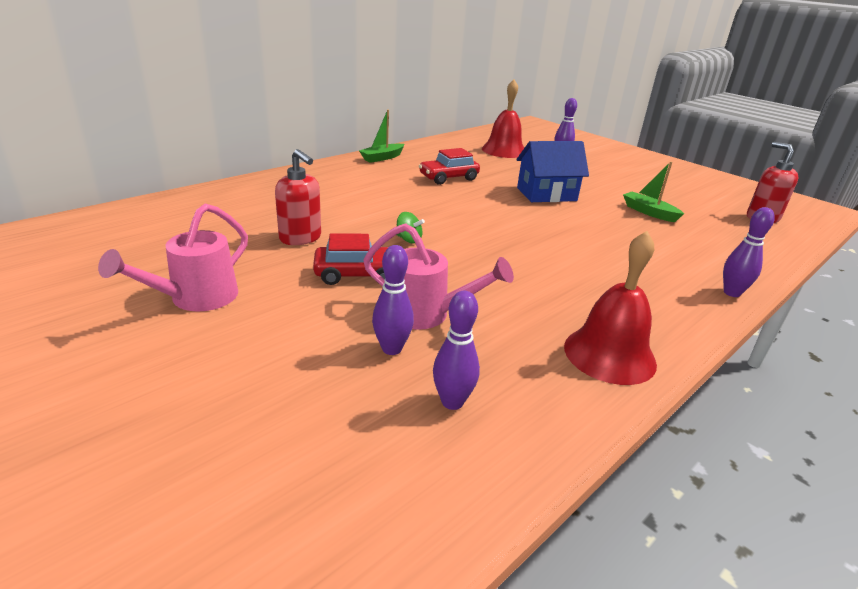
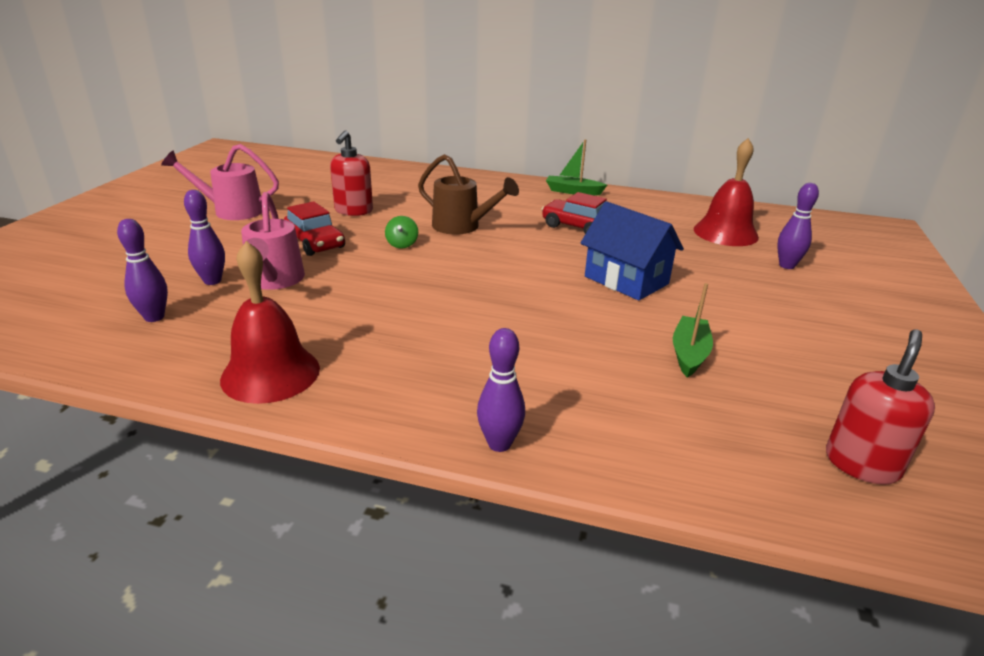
camera: 60 degrees right, 0 degrees up
(401, 209) = (462, 227): none -> brown watering can

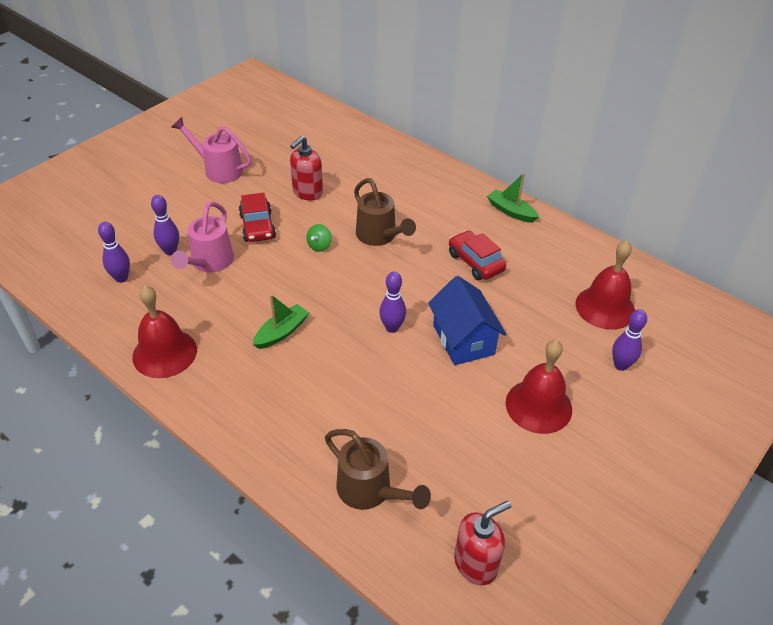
camera: 25 degrees right, 15 degrees up
(499, 444) = (261, 459): purple bowling pin -> purple bowling pin (392, 328)
(668, 433) = (370, 491): none -> brown watering can
(689, 353) = (446, 430): green boat -> green boat (281, 332)
(754, 310) = (538, 406): none -> red bell

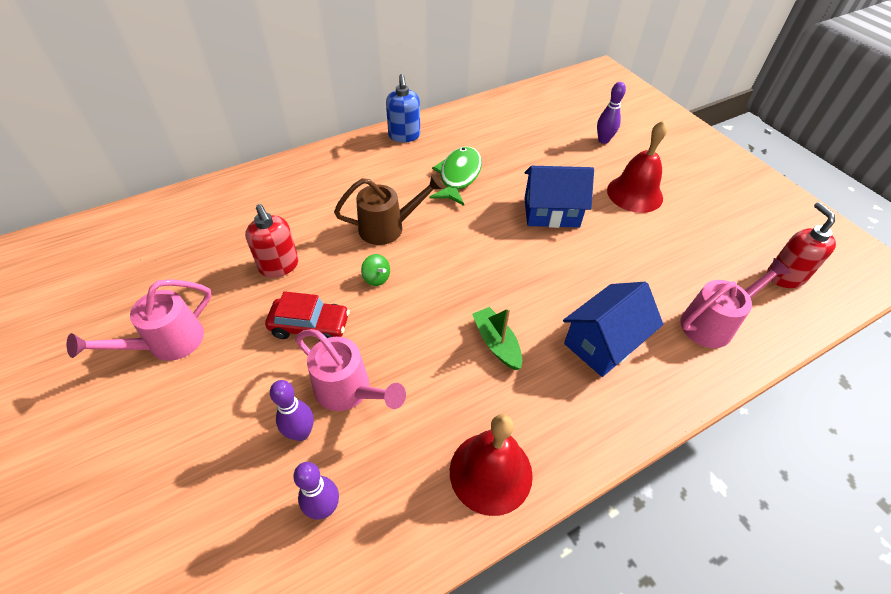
camera: 70 degrees left, 5 degrees up
(309, 404) = (603, 343): none -> blue house
(370, 491) = (713, 323): brown watering can -> pink watering can
(392, 328) = (521, 254): purple bowling pin -> none
(475, 262) = (458, 176): red car -> green fish
(511, 211) = (404, 136): green boat -> blue soap dispenser
(605, 307) = (542, 127): red bell -> none

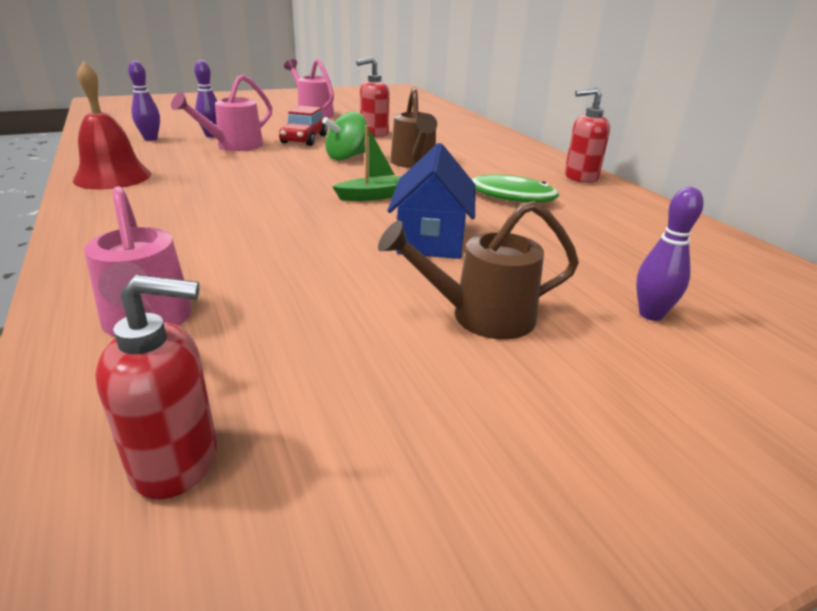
camera: 95 degrees right, 20 degrees down
(376, 278) = (346, 157): green spinning top -> green spinning top, size x1.71
(404, 136) = (580, 177): blue soap dispenser -> red soap dispenser
(496, 343) = (236, 190): green boat -> green boat (375, 196)
(603, 343) = (190, 237): blue house -> none
(634, 193) = (480, 316): red bell -> brown watering can

